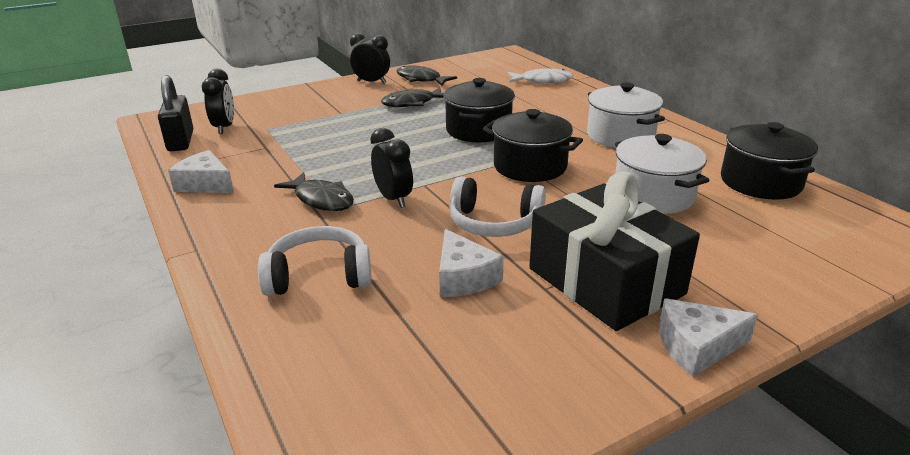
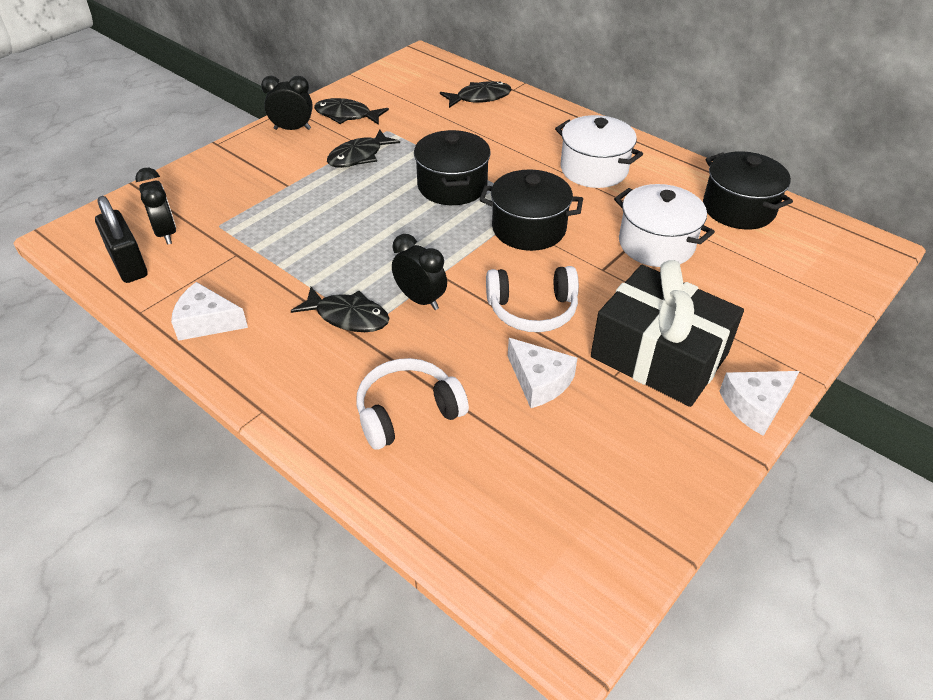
camera: 20 degrees left, 15 degrees up
(542, 81) = (480, 98): white fish -> black fish

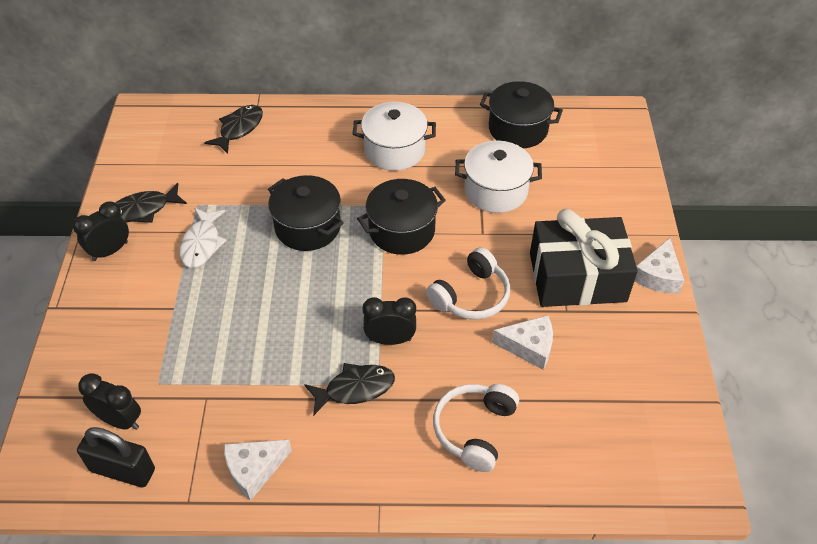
camera: 40 degrees left, 5 degrees up
(359, 156) = (202, 244): black fish -> white fish

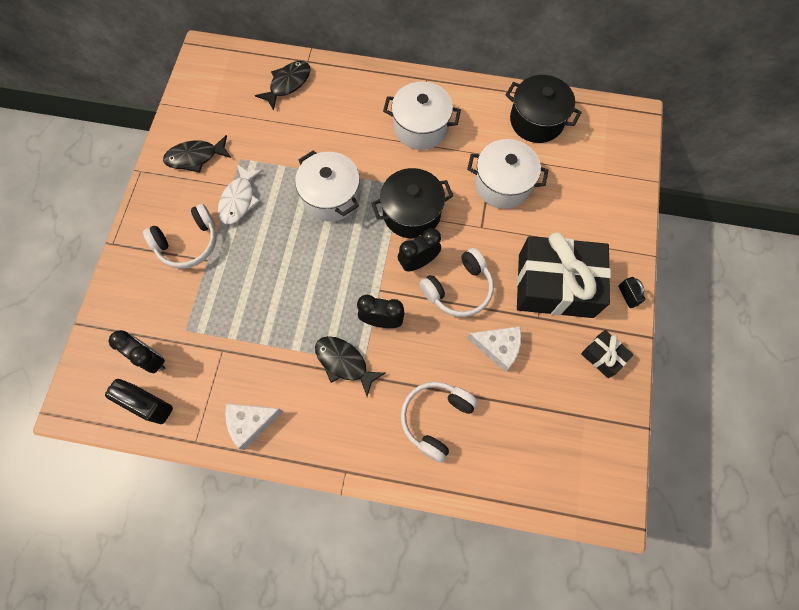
camera: 10 degrees right, 20 degrees up
(110, 251) = (162, 195): black clock -> black clock (418, 262)
(148, 294) = (188, 243): none -> white headphones
(308, 227) = (331, 197): black pot -> white pot
(355, 389) = (344, 363): black fish -> black fish turned 135 degrees counterclockwise
(647, 338) = (603, 356): none -> black gift
(658, 276) = (627, 295): white cheese -> black padlock

